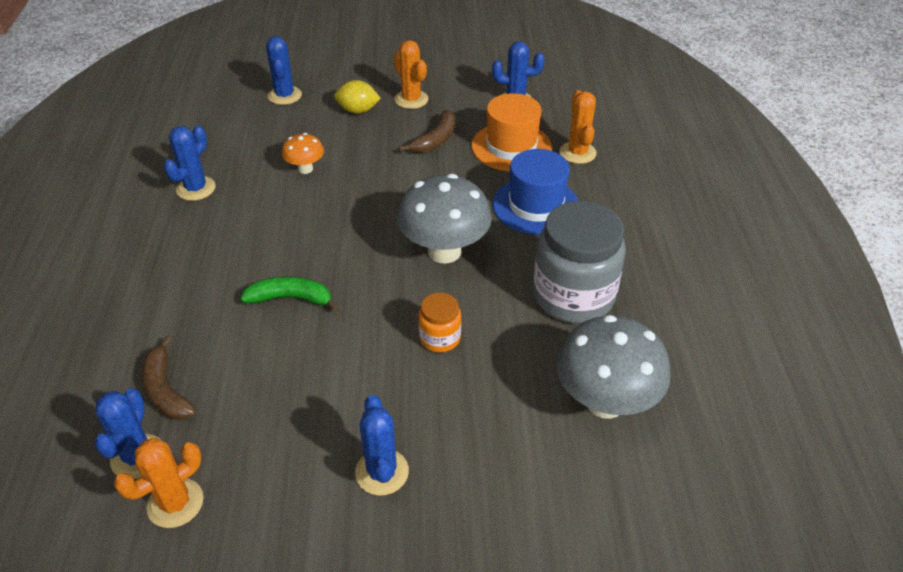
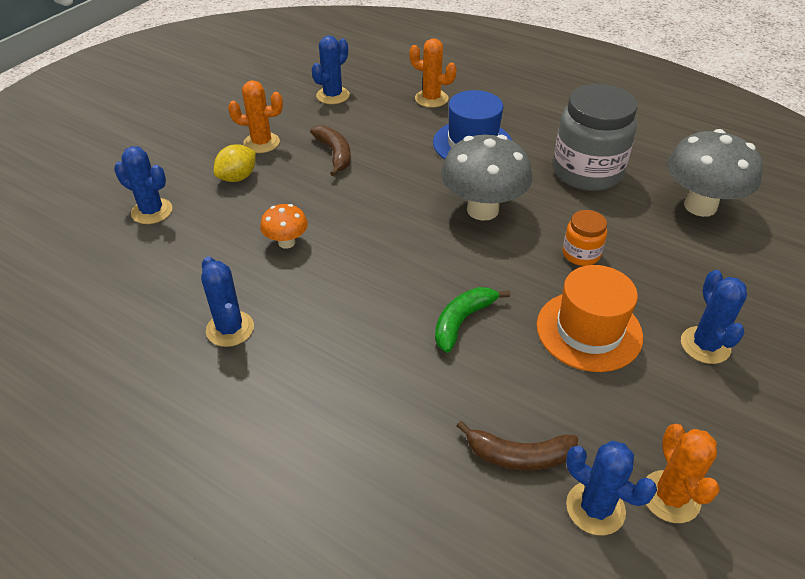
camera: 55 degrees left, 0 degrees up
(382, 472) = (705, 345): blue cactus -> blue cactus turned 60 degrees clockwise
(511, 147) = (389, 123): orange hat -> orange hat (589, 330)

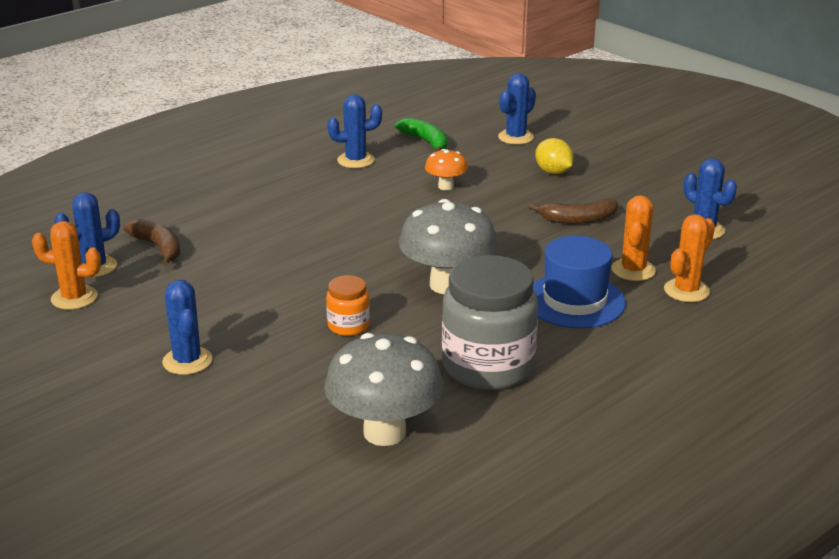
camera: 105 degrees right, 15 degrees down
(261, 143) = (611, 185): orange cactus -> orange cactus (633, 270)
(462, 321) = (301, 248): green banana -> green banana (426, 142)
(518, 456) = (158, 247): brown banana -> brown banana turned 120 degrees clockwise
(589, 330) = (249, 305): orange hat -> none
(705, 345) = (187, 361): blue cactus -> blue cactus turned 60 degrees clockwise

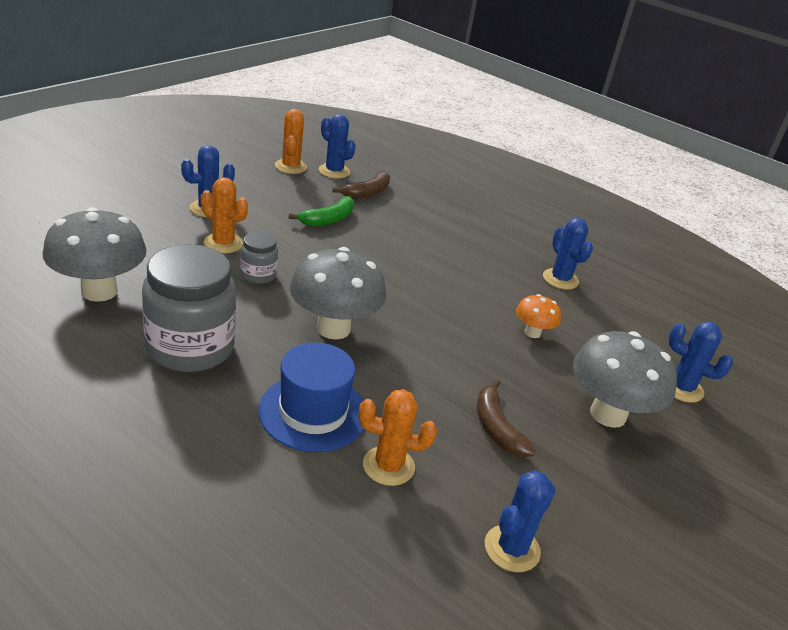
camera: 75 degrees right, 5 degrees up
(348, 326) = (258, 275): orange jar -> grey jar
(426, 142) = (627, 322): green banana -> green banana (328, 219)
(553, 172) = (608, 414): yellow lemon -> grey mushroom
(686, 291) = (348, 511): orange cactus -> orange cactus (223, 243)

